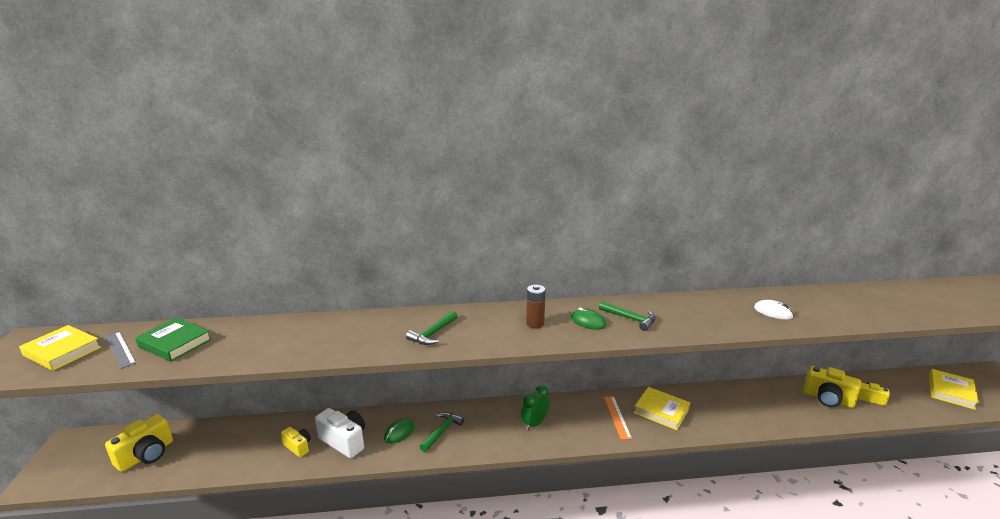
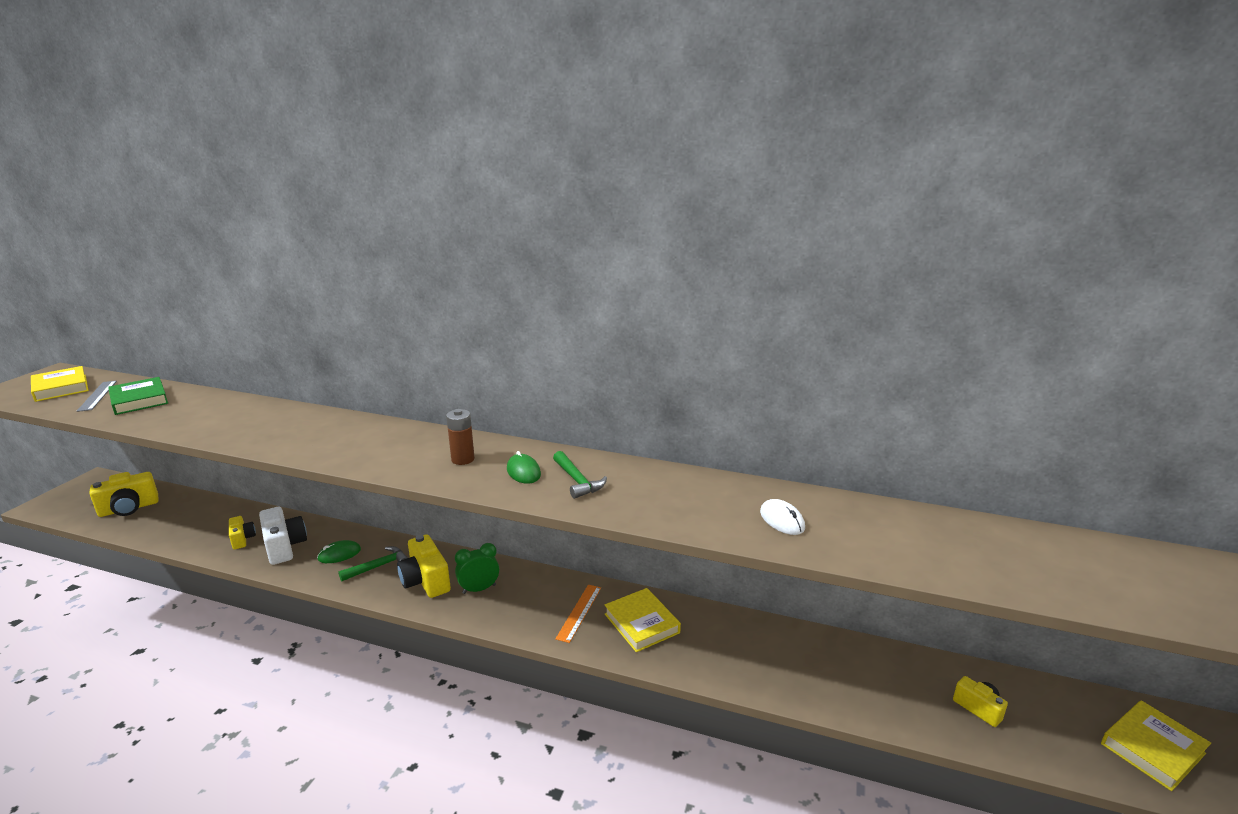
camera: 25 degrees right, 0 degrees up
(432, 334) = (349, 444): green hammer -> none
(828, 399) = (904, 686): yellow camera -> yellow camera (425, 581)

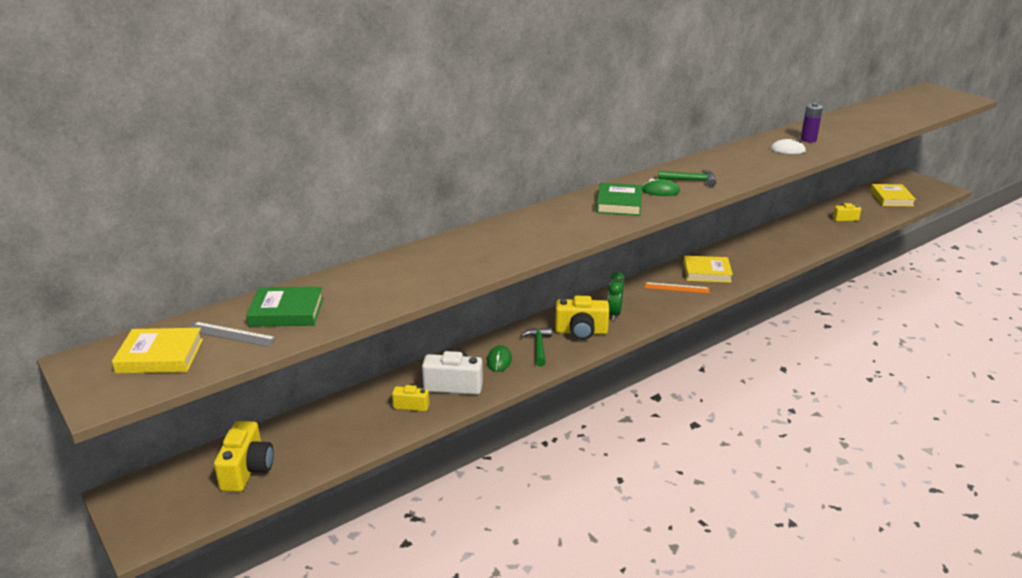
camera: 55 degrees left, 5 degrees up
(463, 459) = (619, 203): brown battery -> green book
(579, 612) = (676, 288): orange ruler -> orange ruler turned 45 degrees counterclockwise
(852, 527) = (808, 139): none -> purple battery

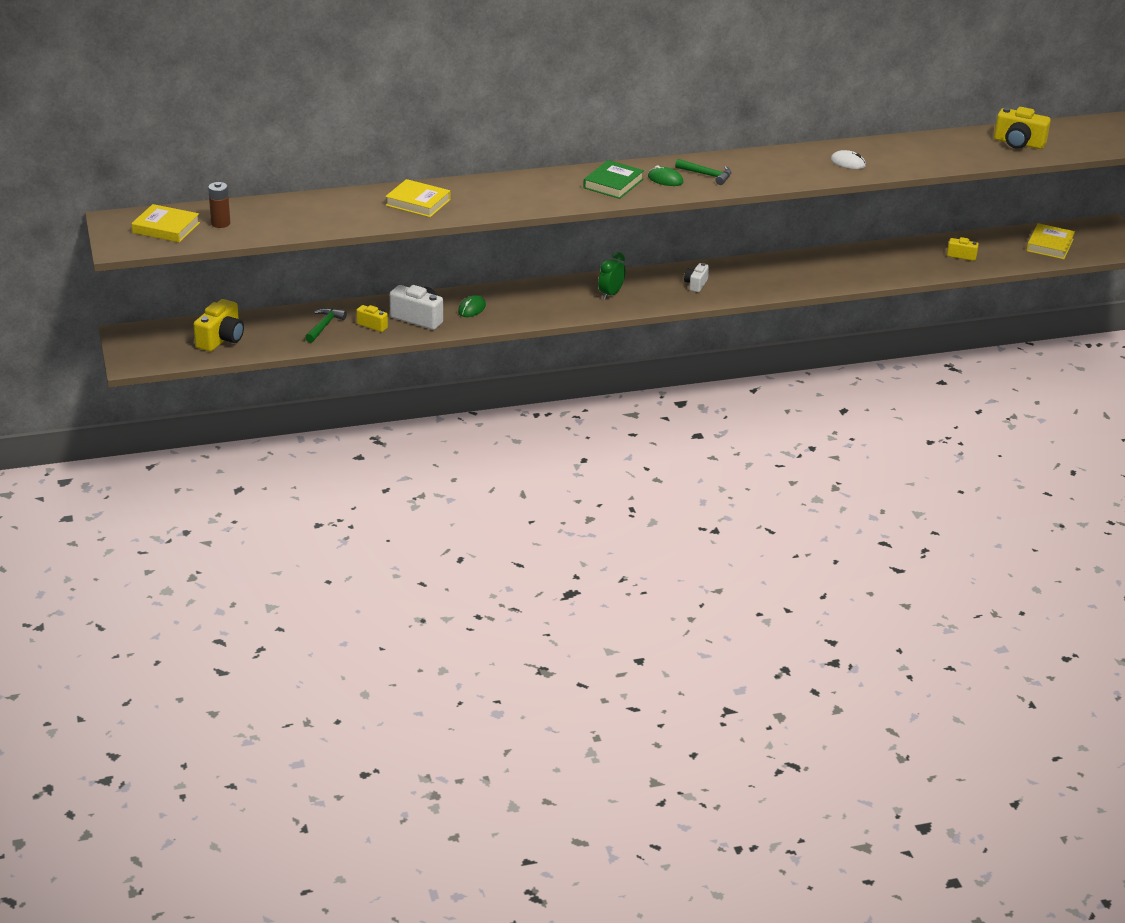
camera: 20 degrees right, 5 degrees up
(231, 334) = (220, 223): grey ruler -> brown battery
(286, 312) = (268, 216): green book -> none
(538, 346) = (516, 305): green hammer -> green hammer (324, 326)
(581, 332) = (565, 302): yellow camera -> yellow camera (1018, 143)
(676, 288) = (696, 284): orange ruler -> white camera
(707, 272) = (742, 277): yellow book -> yellow book (418, 202)
(808, 139) = (886, 155): purple battery -> none

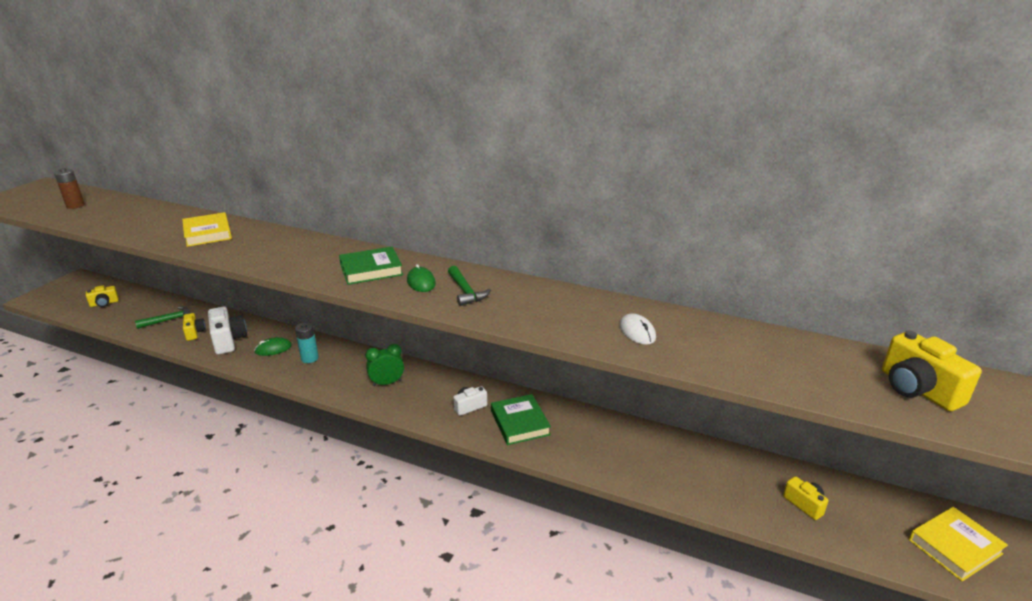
camera: 40 degrees right, 5 degrees down
(166, 228) = (46, 198): yellow book -> none
(221, 339) = (104, 303): yellow camera -> yellow camera, size x0.59
(517, 302) = (310, 358): none -> turquoise battery
(745, 280) = (520, 423): none -> green book

